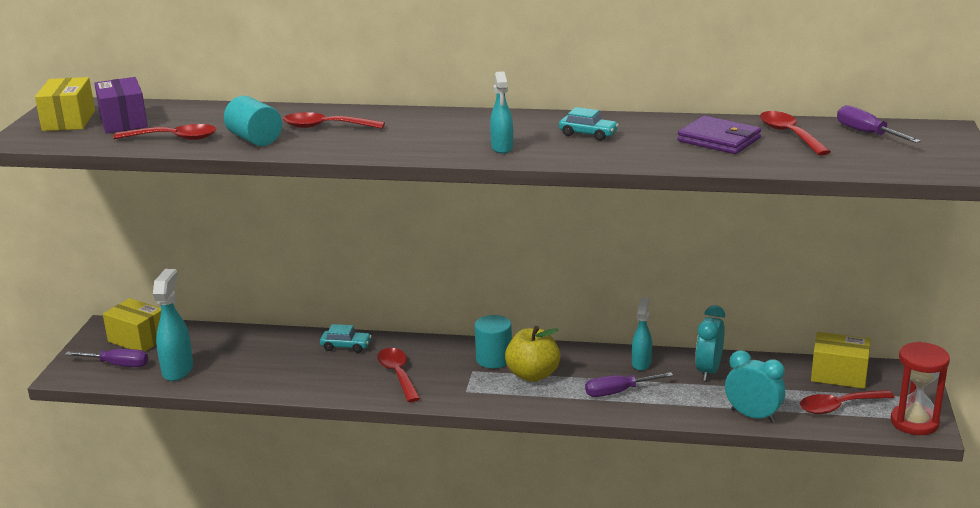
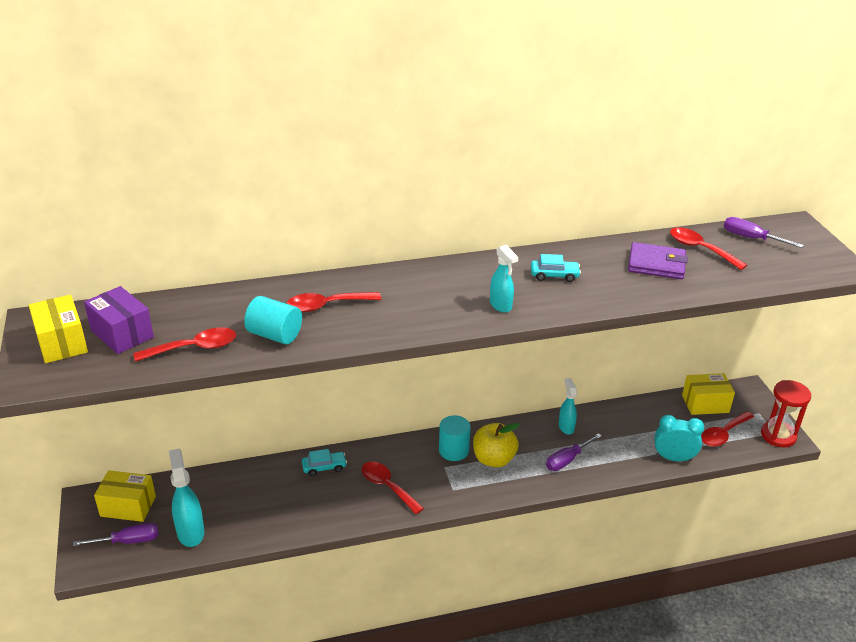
camera: 25 degrees left, 10 degrees up
(708, 371) = (617, 422): turquoise clock -> none

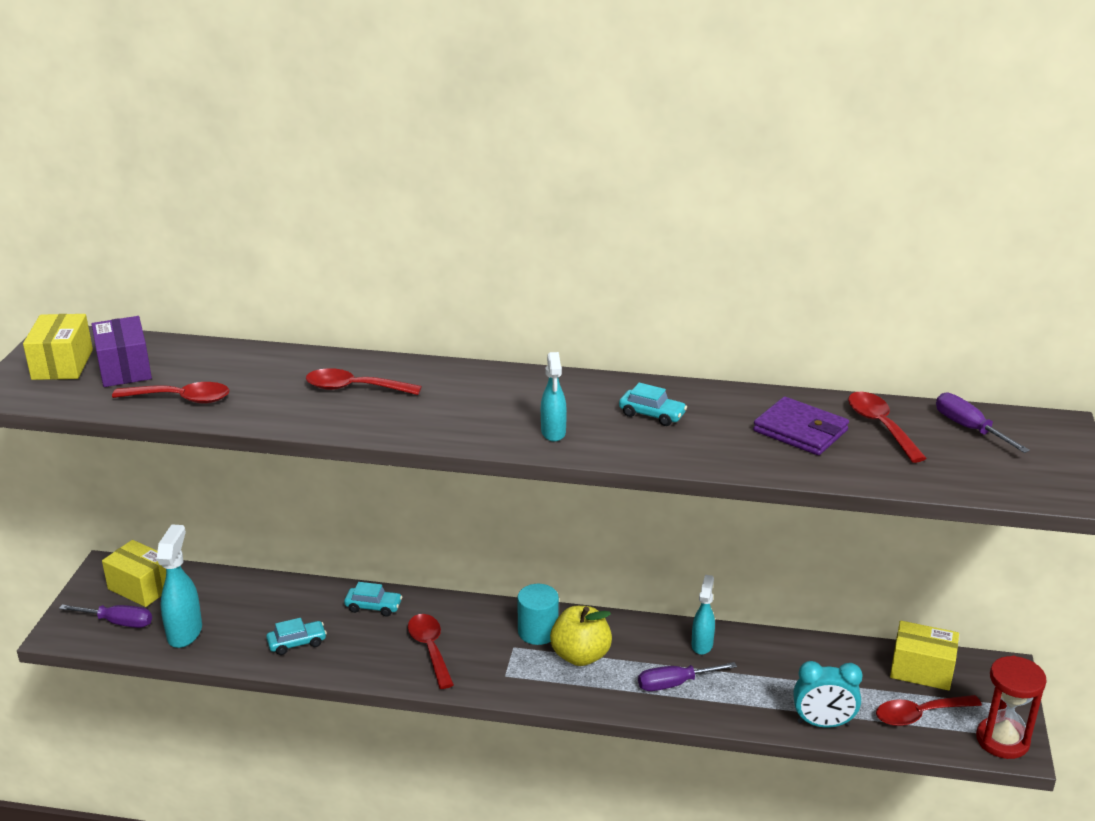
camera: 25 degrees right, 5 degrees down
(275, 335) = (273, 405): turquoise cylinder -> none
(285, 513) = (297, 643): none -> turquoise car
(673, 458) = (823, 723): turquoise clock -> turquoise clock turned 150 degrees clockwise

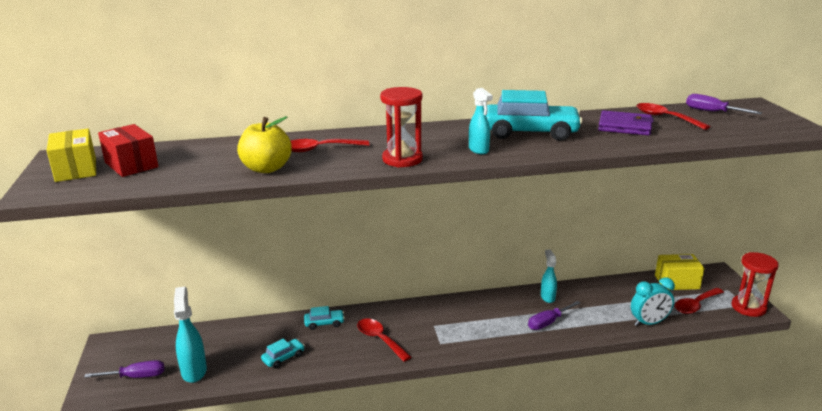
camera: 20 degrees left, 5 degrees down
(124, 369) = (131, 165): purple box -> red box
(141, 587) = (143, 349): yellow box -> none
(180, 399) = (191, 174): red spoon -> none
(442, 428) = (402, 159): none -> red hourglass
(538, 632) = (443, 313): turquoise cylinder -> none
(580, 656) = (480, 320): yellow apple -> yellow apple (266, 168)
(652, 415) = (530, 133): turquoise car -> turquoise car, size x2.14

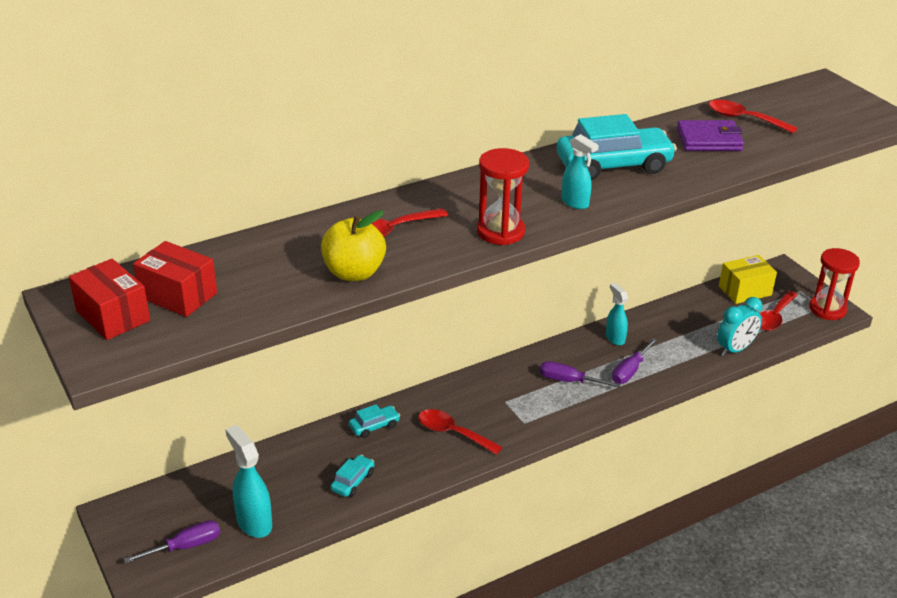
camera: 20 degrees left, 10 degrees up
(76, 170) = (113, 316): yellow box -> red box
(712, 112) = (787, 101): purple screwdriver -> purple screwdriver (569, 381)

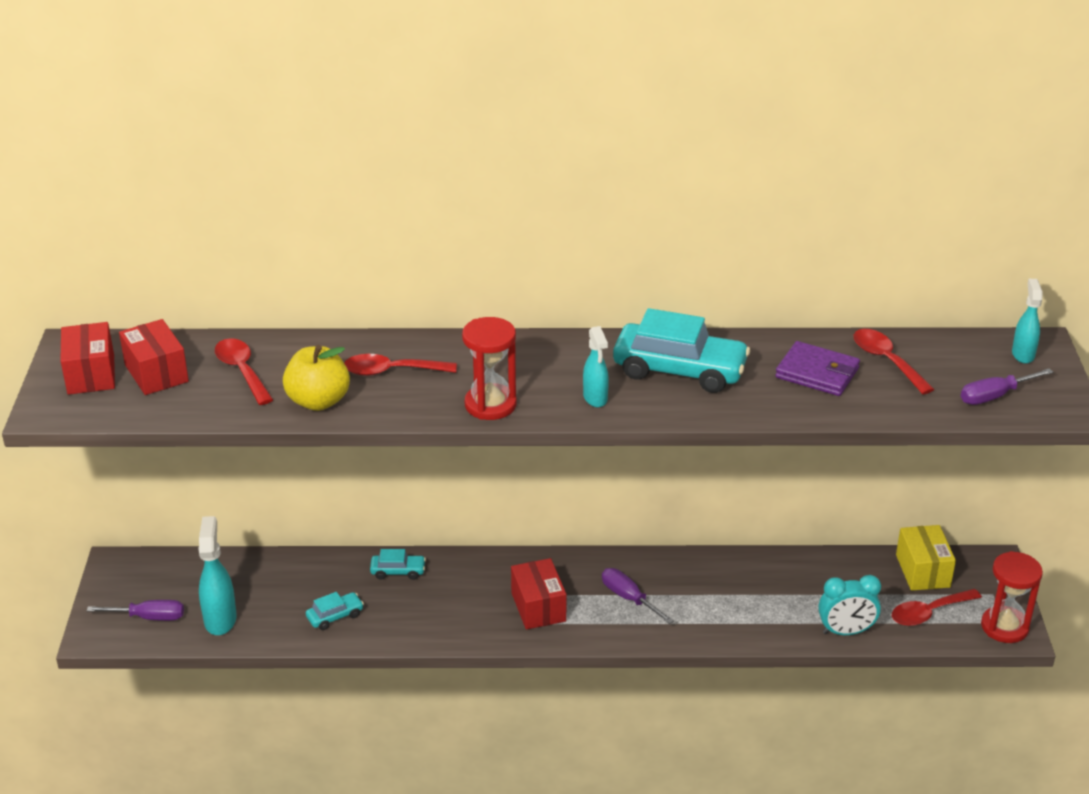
camera: 30 degrees right, 0 degrees up
(453, 433) = (466, 606): red spoon -> red spoon (242, 371)
(509, 412) = (538, 607): none -> red box
(615, 338) = (720, 571): turquoise spray bottle -> turquoise spray bottle (1022, 354)
(630, 371) = (704, 611): purple screwdriver -> purple screwdriver (995, 396)
(745, 290) = (923, 571): yellow box -> yellow box turned 75 degrees clockwise

